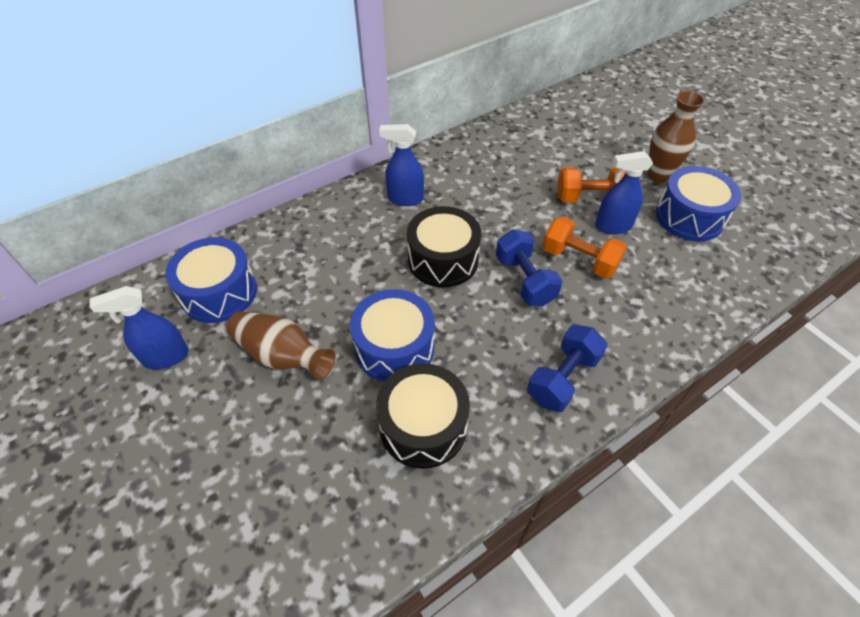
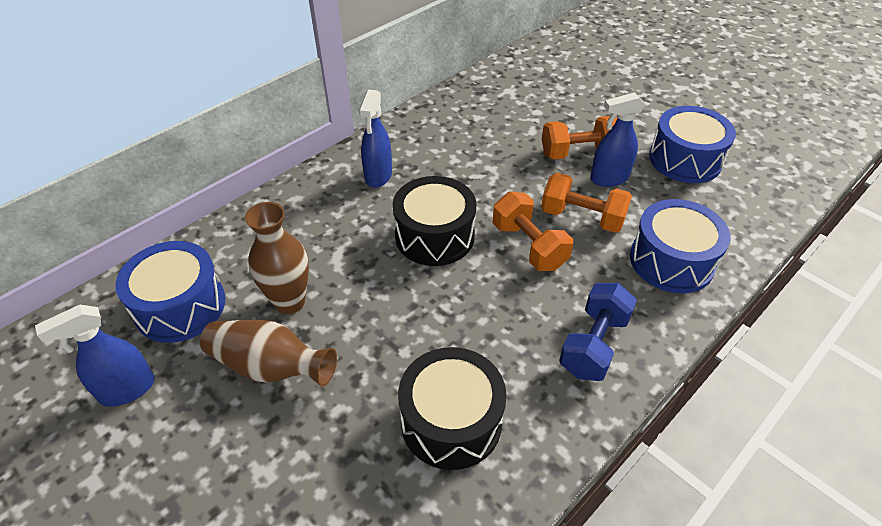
camera: 10 degrees left, 5 degrees down
(394, 347) = (400, 339): blue drum -> blue drum (671, 261)
(405, 199) = (378, 176): blue spray bottle -> blue spray bottle turned 75 degrees counterclockwise
(524, 280) = (529, 246): blue dumbbell -> orange dumbbell
(658, 175) = (643, 121): brown vase -> brown vase (289, 302)

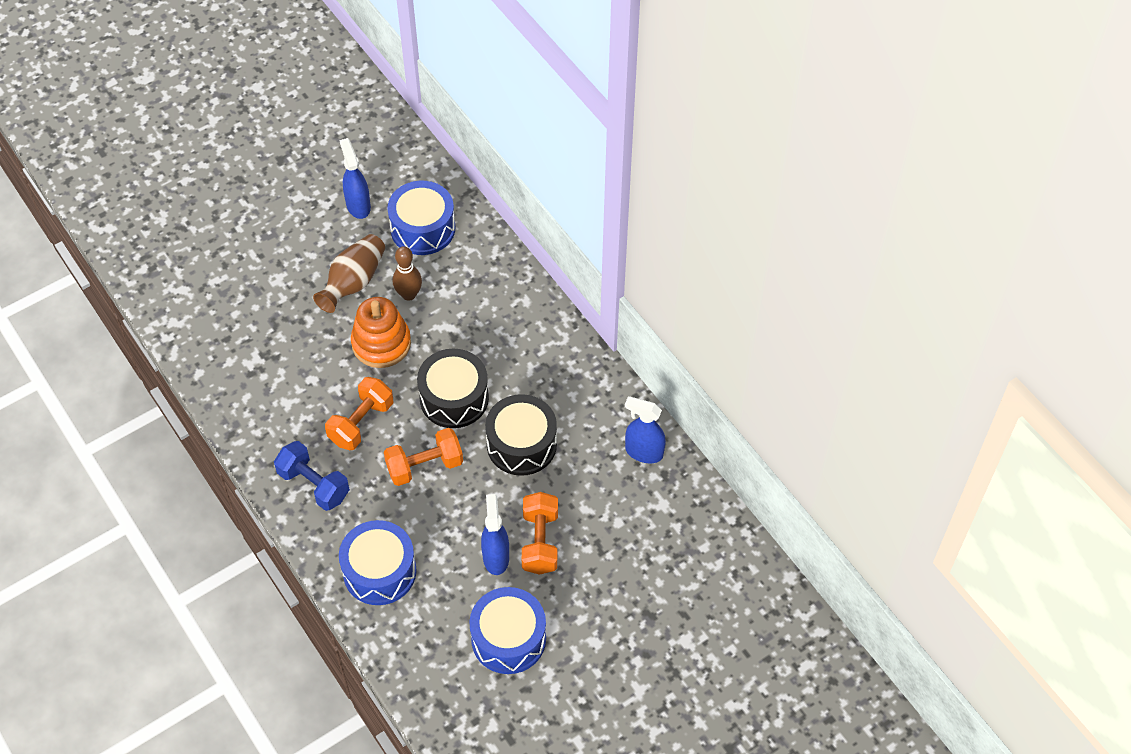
camera: 100 degrees right, 10 degrees up
(289, 302) = (409, 294): brown vase -> brown bowling pin
(369, 316) = (381, 343): none -> orange stacking toy
(378, 176) = (541, 365): blue spray bottle -> blue spray bottle (643, 452)
(451, 421) = (280, 382): black drum -> black drum (521, 444)
(582, 217) = (449, 517): orange dumbbell -> orange dumbbell (361, 423)

